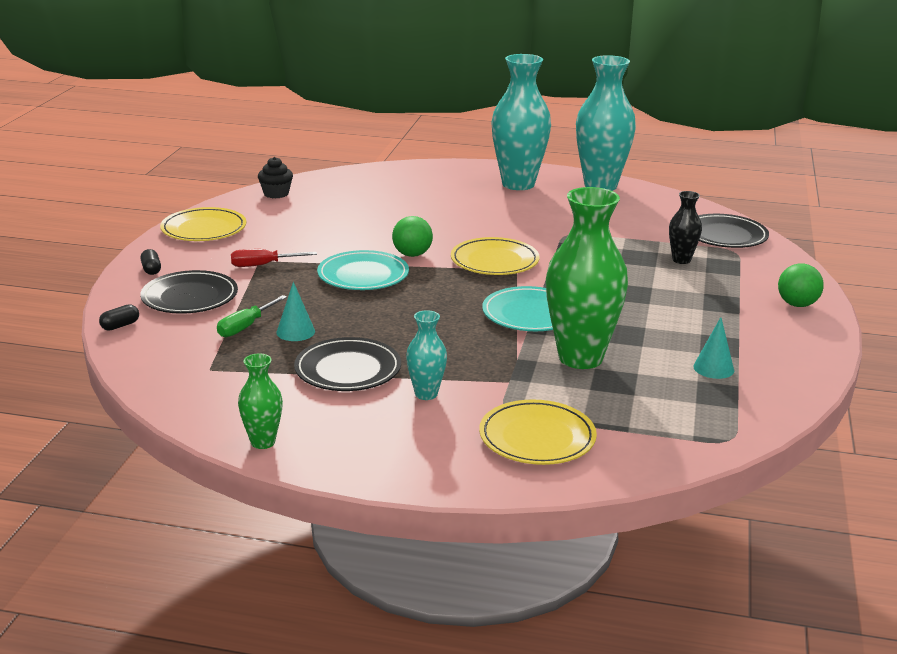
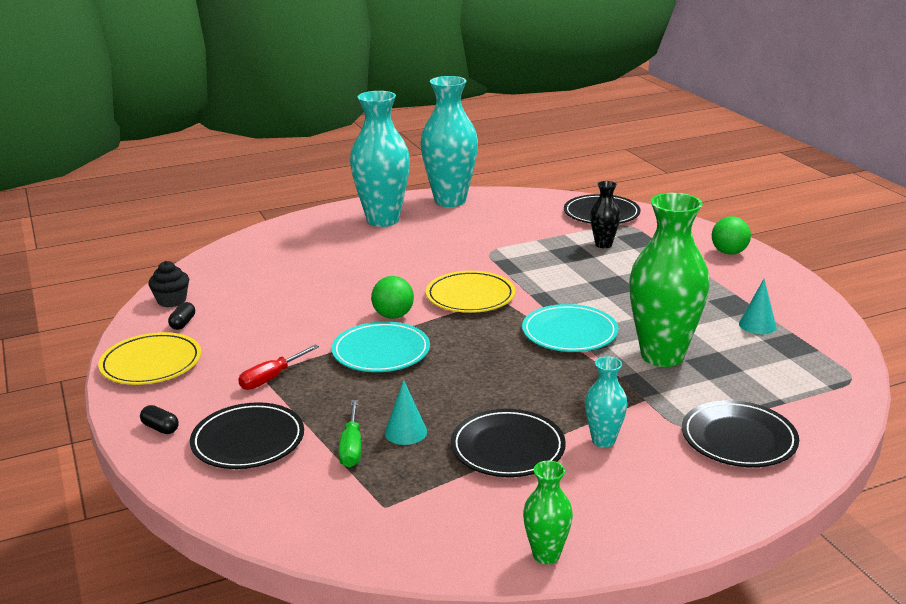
camera: 35 degrees left, 0 degrees up
(120, 326) = (221, 503): black capsule -> black capsule (183, 323)
(537, 438) = (738, 439): yellow plate -> black plate

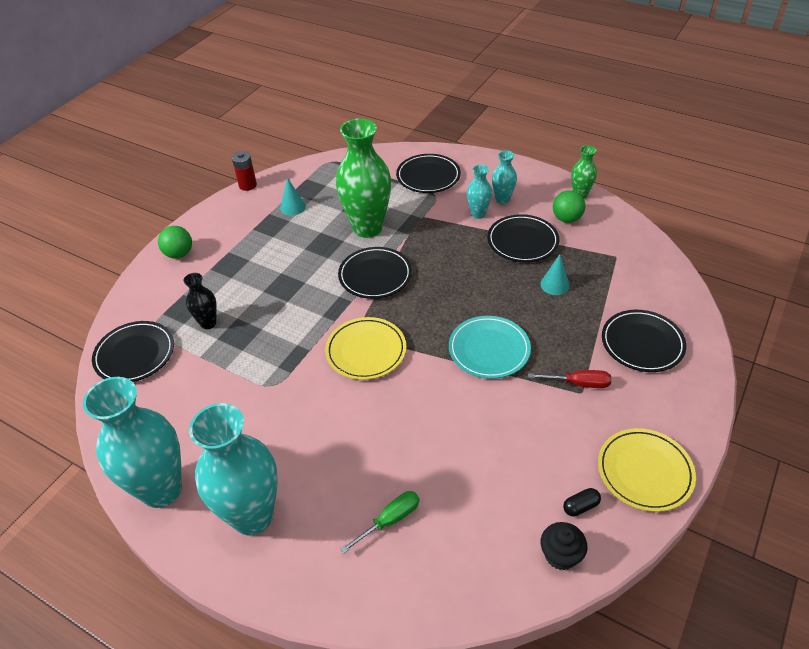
camera: 125 degrees left, 20 degrees up
(160, 428) = (686, 395): black capsule -> none
(351, 447) = (592, 297): green screwdriver -> green screwdriver (390, 520)
(393, 316) = (435, 376): green ball -> green ball (566, 219)
(569, 333) = (375, 275): turquoise plate -> black plate
(614, 475) = (502, 199): none -> turquoise vase
(836, 312) = (247, 185): none -> red battery

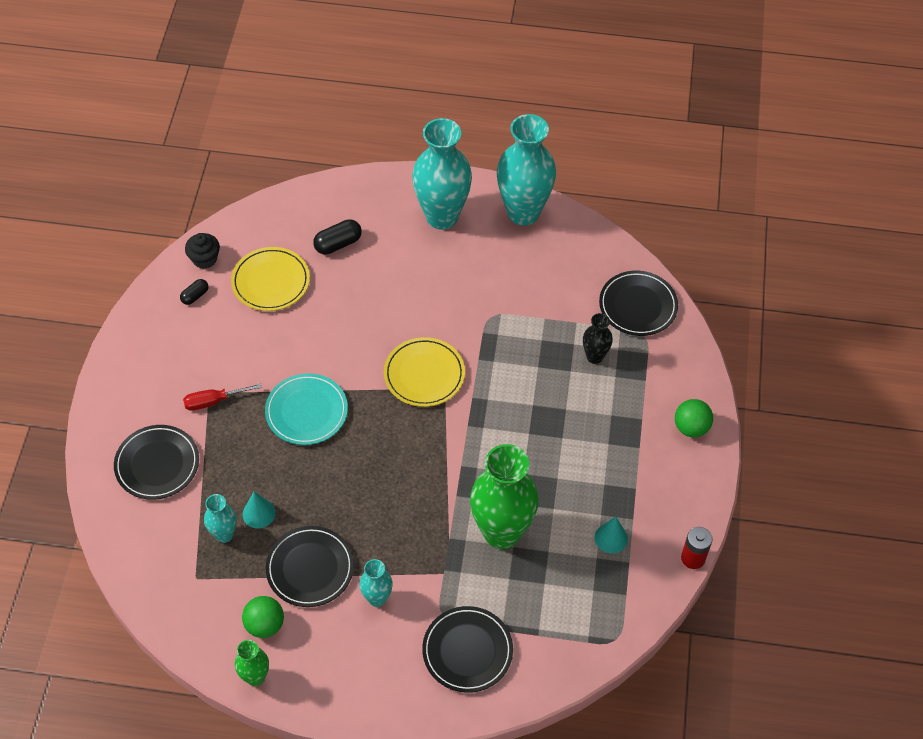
camera: 155 degrees right, 10 degrees up
(375, 275) = (458, 465): black plate -> none
(390, 520) = (338, 244): green screwdriver -> black capsule
(502, 199) = (354, 635): turquoise vase -> turquoise vase (224, 534)
(644, 471) = (146, 338): yellow plate -> yellow plate (271, 281)

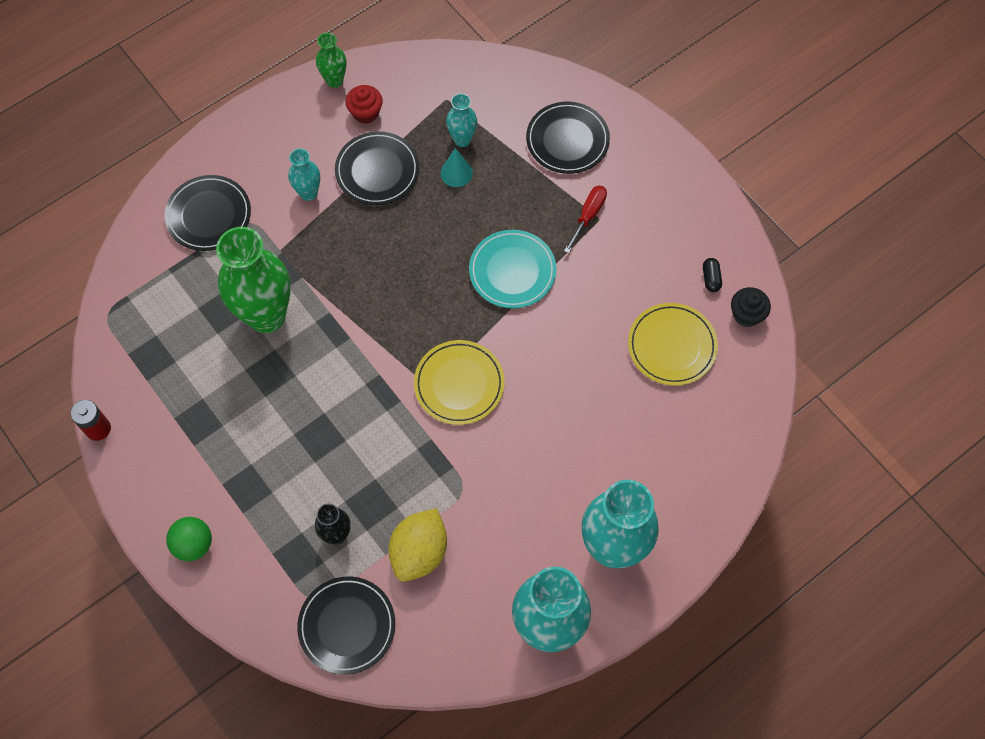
camera: 135 degrees right, 10 degrees up
(265, 625) = (366, 113): green ball -> red cupcake
(338, 244) = (664, 432): black capsule -> none
(554, 306) = (419, 552): none -> yellow lemon
(611, 538) = (178, 387): turquoise cone -> none

